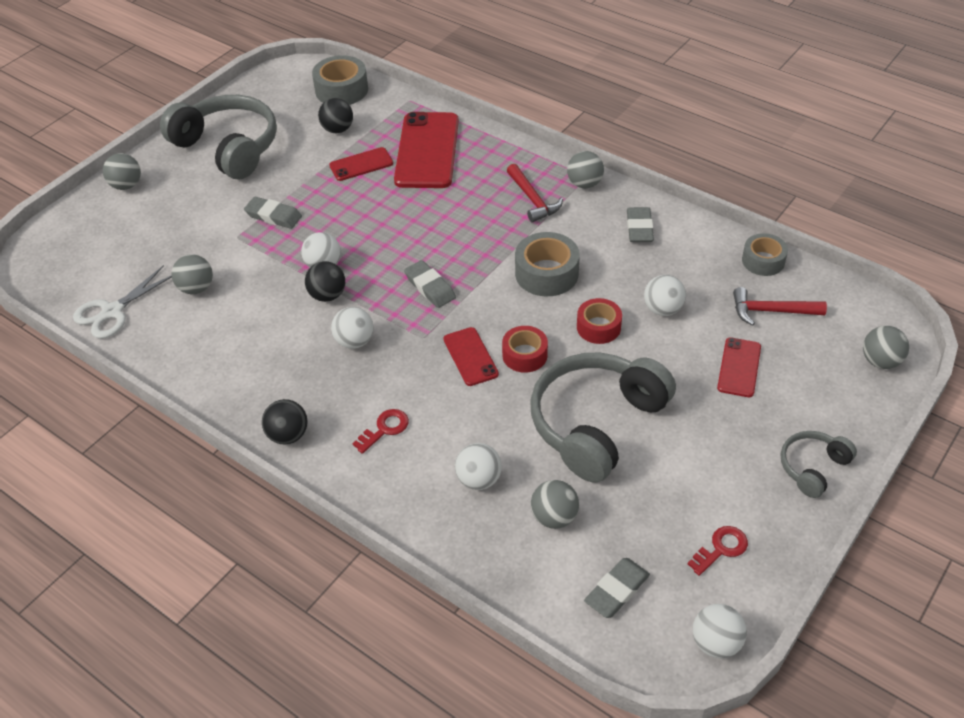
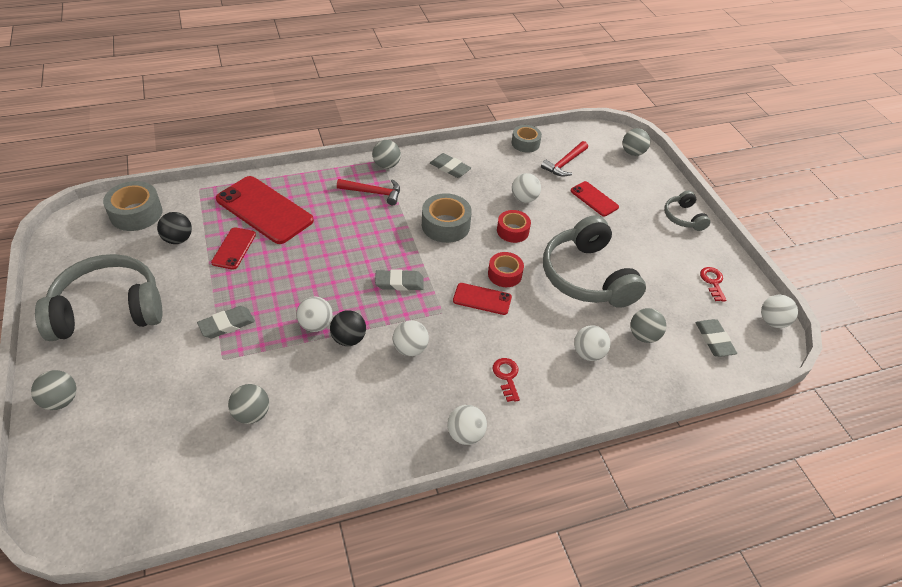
camera: 60 degrees left, 0 degrees up
(112, 312) = (213, 488): white scissors -> none
(288, 435) = (465, 434): black ball -> white ball

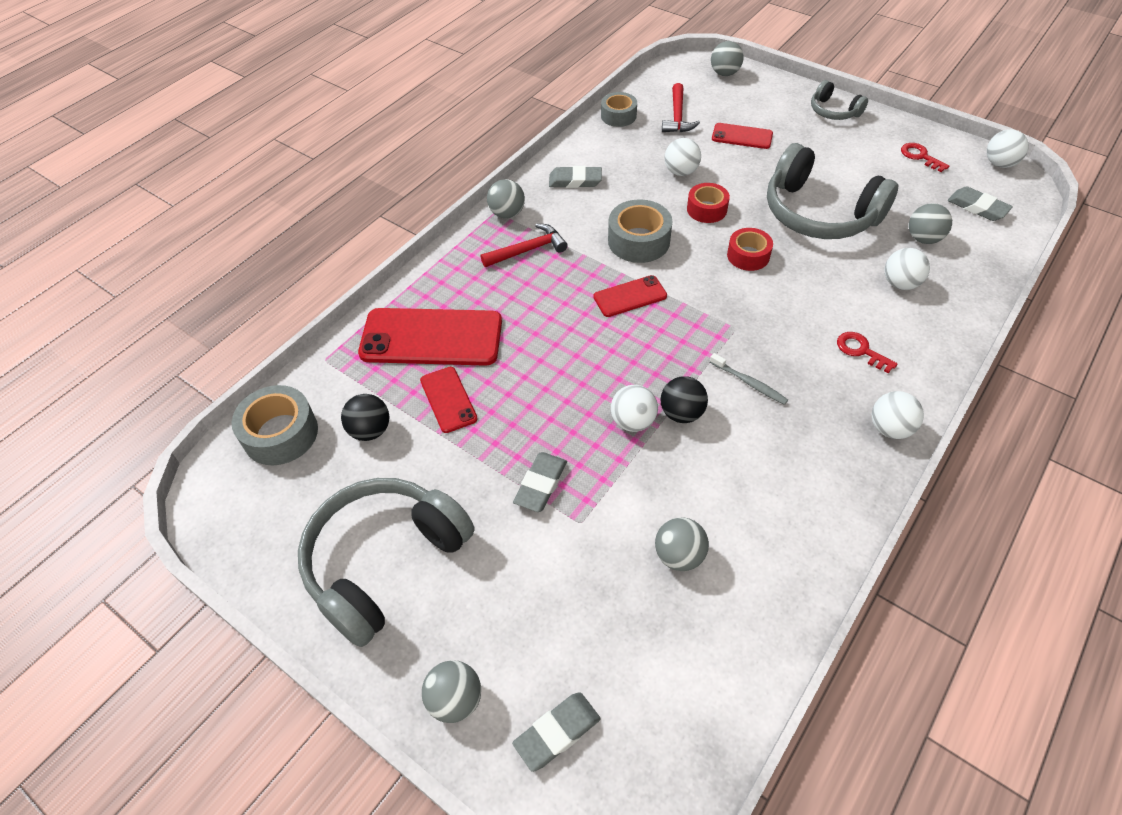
camera: 30 degrees left, 5 degrees up
(399, 283) = (662, 325): grey eraser -> grey eraser (557, 732)
(410, 349) = (749, 383): white ball -> grey toothbrush
(482, 299) = (756, 292): red phone -> red phone (630, 296)

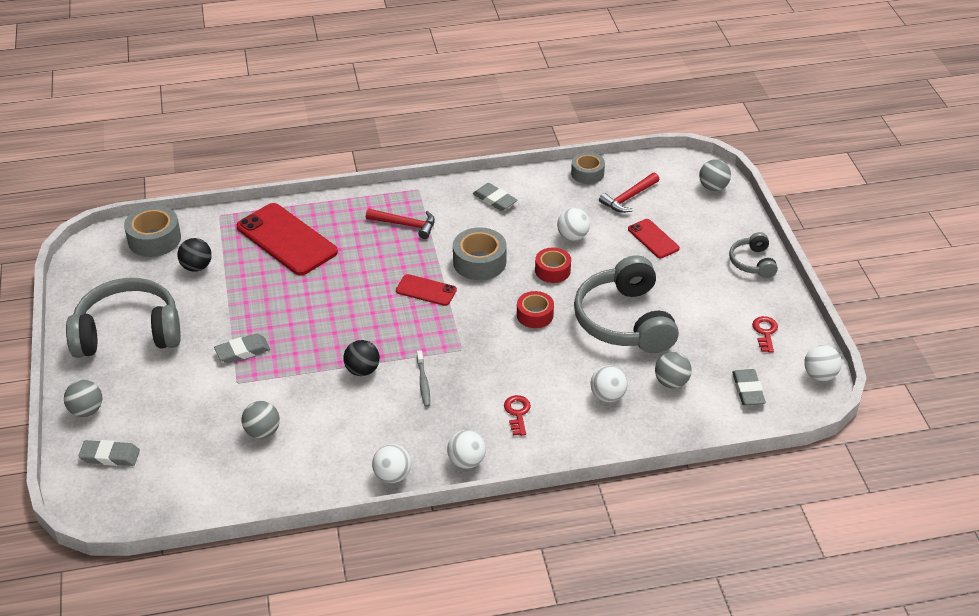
camera: 40 degrees right, 10 degrees down
(448, 399) = (253, 278): red phone -> none
(507, 213) = (423, 195): grey ball -> none
(633, 421) = (330, 356): white ball -> white ball (392, 476)

